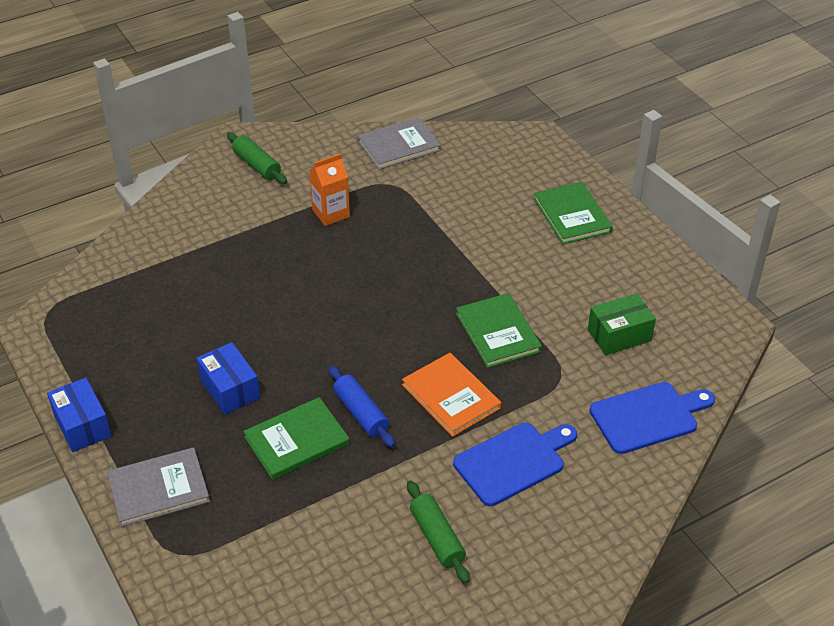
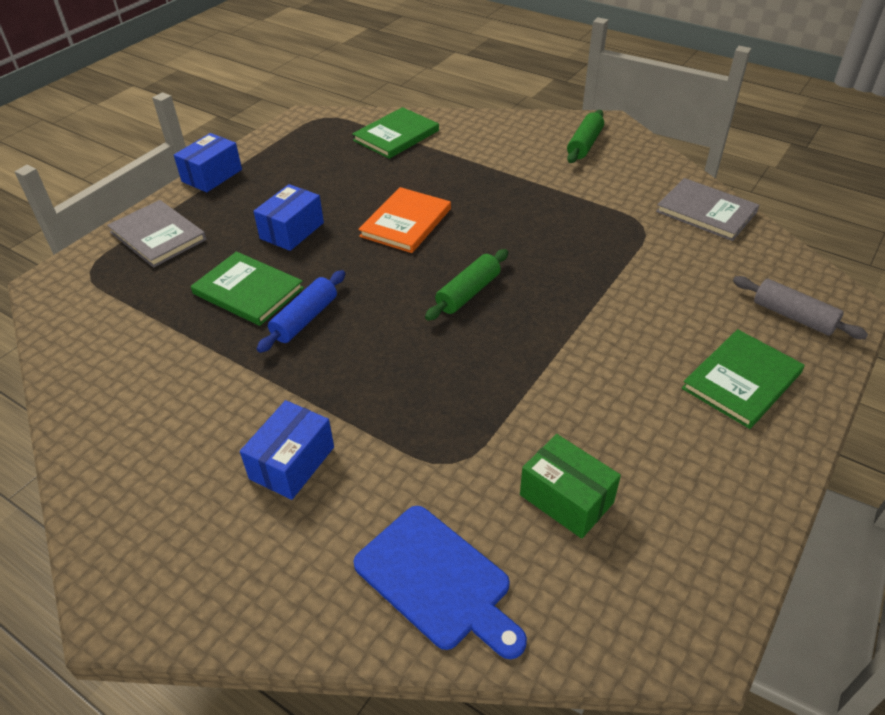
camera: 65 degrees right, 0 degrees up
(331, 213) = (563, 206): orange carton -> none
(437, 538) = (156, 434): green rolling pin -> green rolling pin (468, 293)
(451, 396) = (365, 376): orange book -> orange book (406, 222)
(498, 332) = (487, 381): green book -> green book (396, 135)
(513, 462) = (292, 463): blue cutting board -> blue box
(532, 164) = (793, 316): none -> grey rolling pin

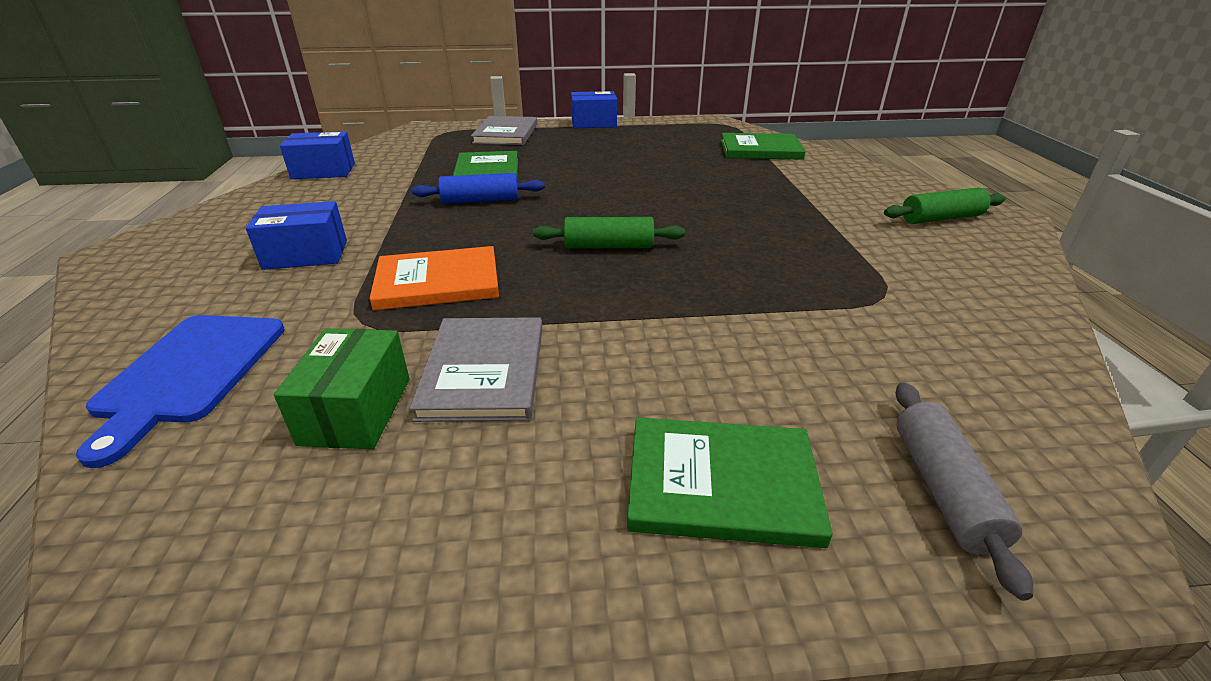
camera: 50 degrees right, 10 degrees down
(292, 231) = (576, 162): blue box -> blue box (323, 171)
(406, 222) = (658, 191): orange book -> orange book (438, 282)
(706, 212) = (1004, 328): grey book -> grey book (484, 371)

